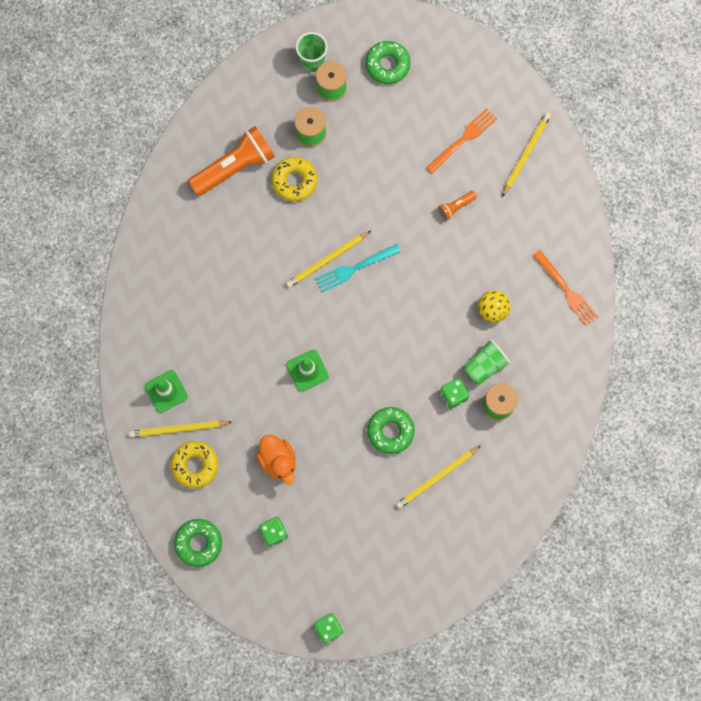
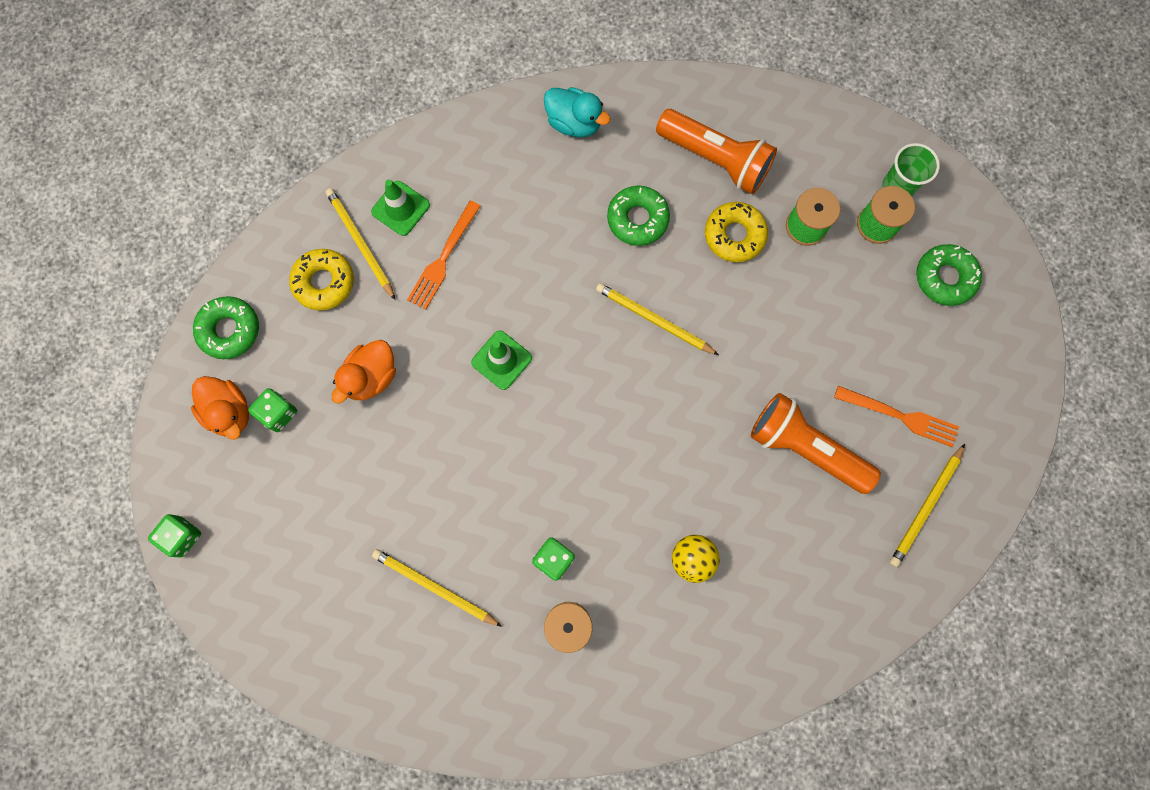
camera: 65 degrees right, 0 degrees up
(161, 247) = (574, 123): none -> turquoise duck
(257, 565) = (229, 412): none -> orange duck
(355, 268) = (660, 358): turquoise fork -> none
(390, 431) = (469, 499): green donut -> green donut (637, 219)
(455, 207) = (805, 447): orange flashlight -> orange flashlight, size x2.22
(484, 365) = (612, 582): green cup -> none
(526, 154) = (926, 507): yellow pencil -> yellow pencil turned 120 degrees clockwise
(566, 290) = (769, 647): orange fork -> orange fork (443, 258)

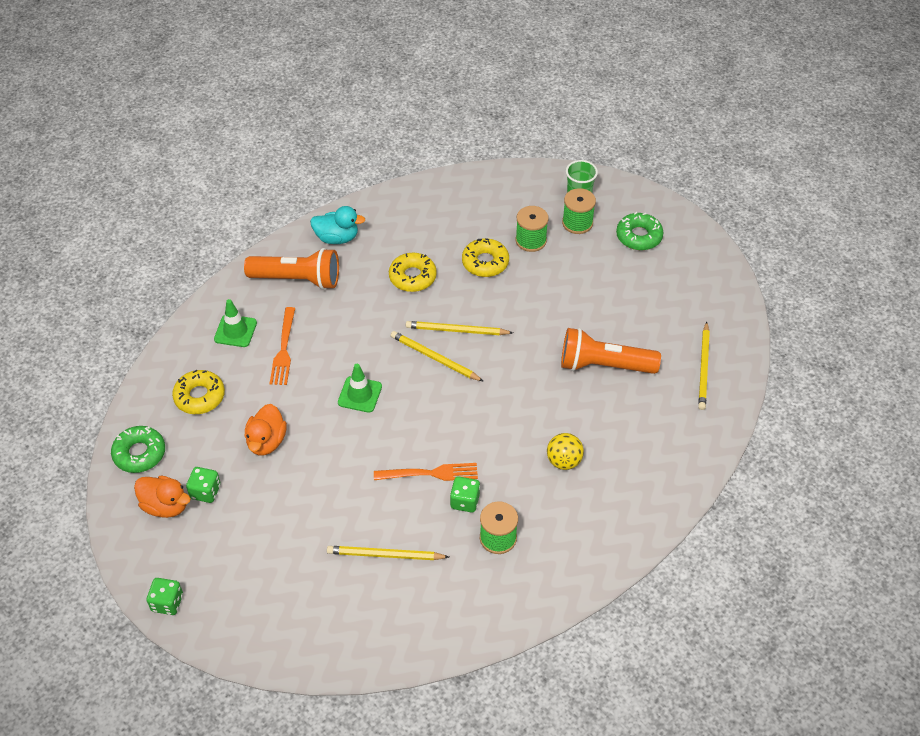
camera: 25 degrees left, 25 degrees down
(360, 243) = (216, 363): yellow pencil -> yellow pencil (434, 358)
(637, 219) = (412, 277): green donut -> yellow donut
(715, 160) = (448, 225): orange flashlight -> orange flashlight (298, 279)
(900, 416) = (656, 323): orange fork -> orange fork (430, 473)

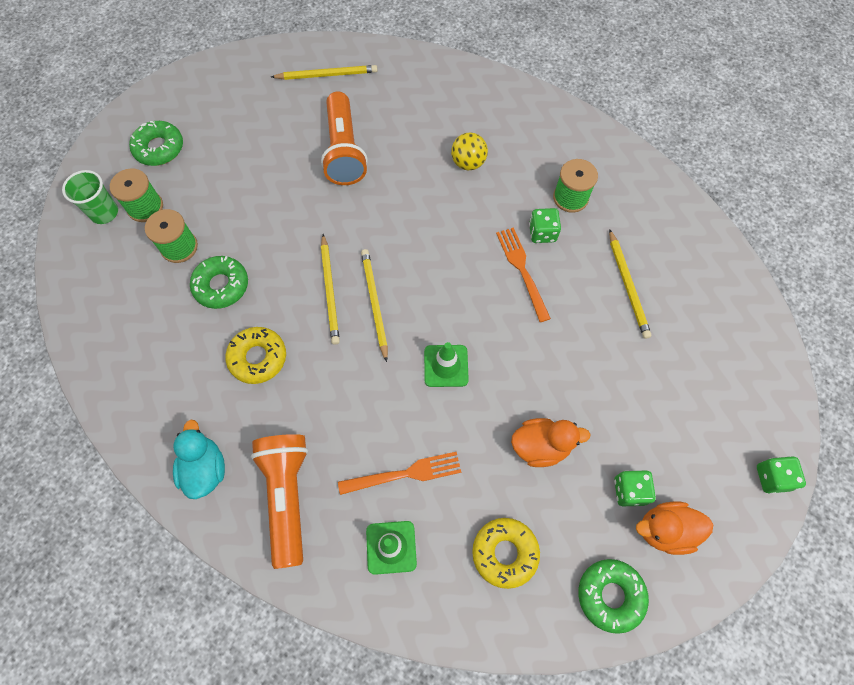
camera: 105 degrees left, 15 degrees up
(165, 506) = (665, 530): orange duck -> orange duck turned 105 degrees counterclockwise
(434, 358) = (374, 303): yellow pencil -> yellow pencil turned 150 degrees clockwise
(485, 262) = (221, 286): yellow donut -> green donut

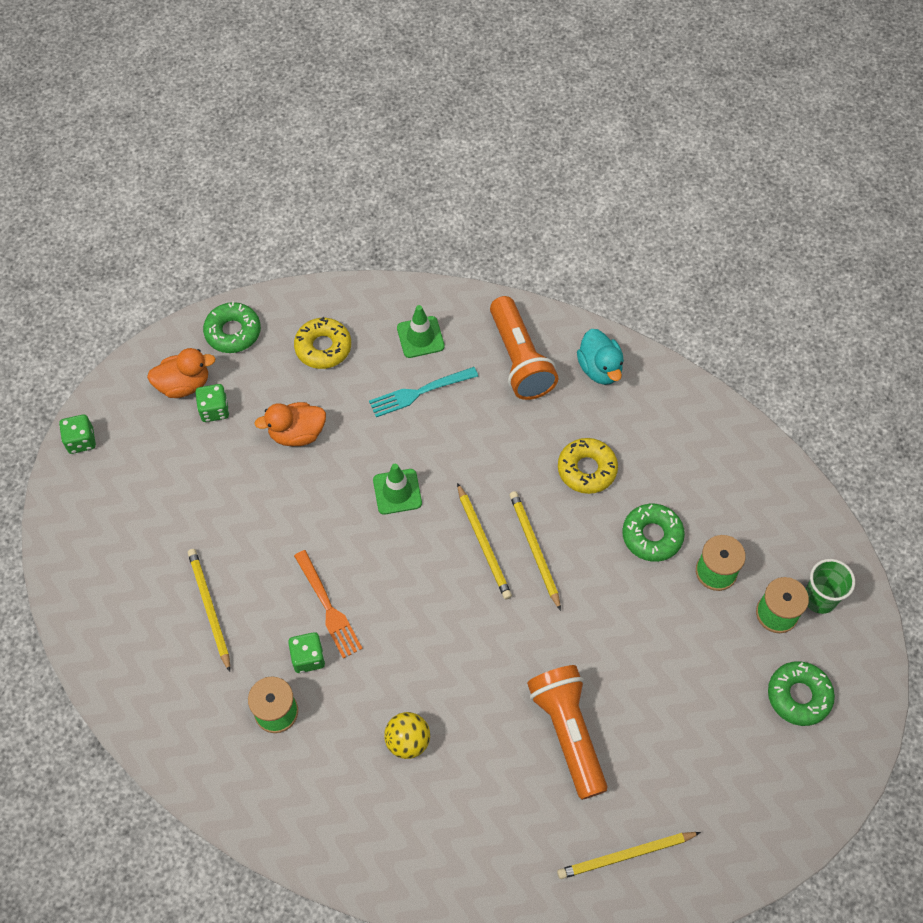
camera: 170 degrees right, 5 degrees down
(404, 474) = (420, 392): orange fork -> turquoise fork

